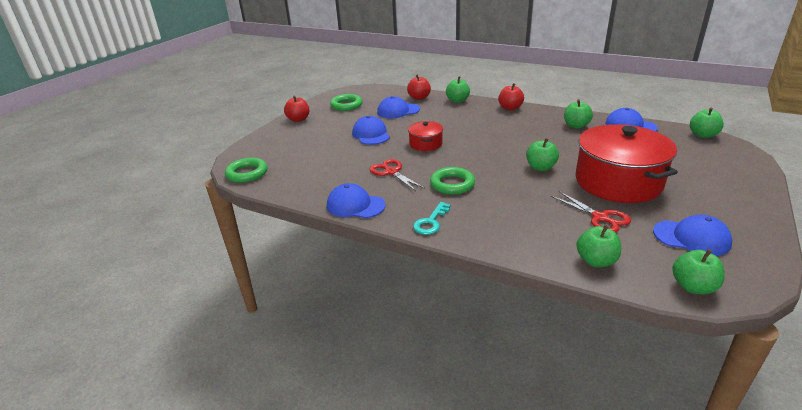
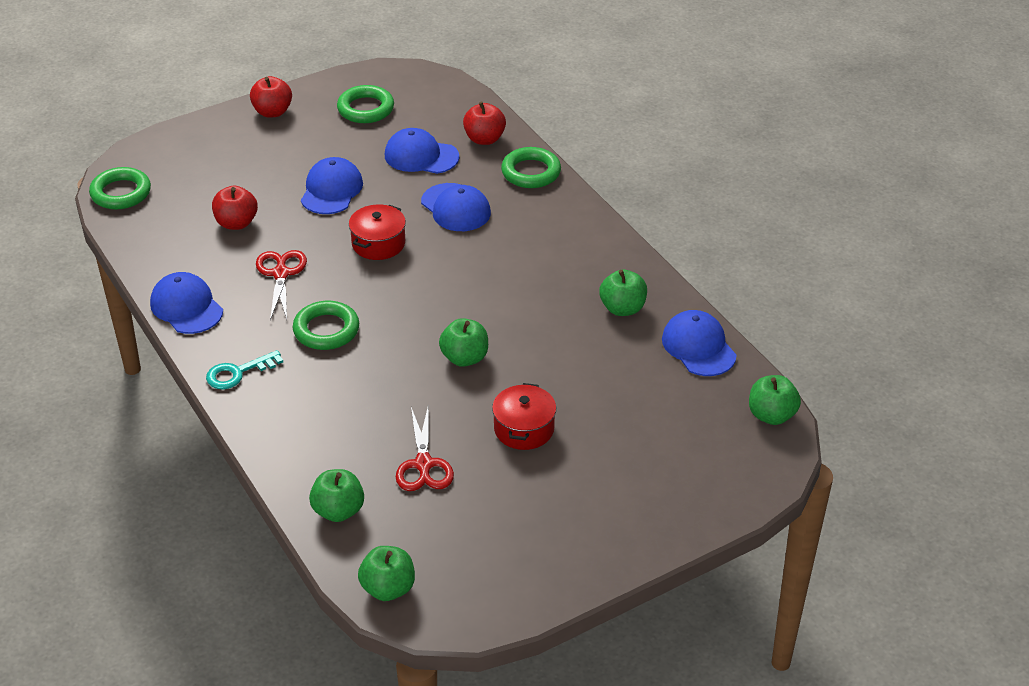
camera: 30 degrees right, 10 degrees up
(457, 100) = (531, 172): green apple -> green ring
(510, 108) = (584, 226): red apple -> red apple (236, 223)
(618, 182) = (524, 429): red pot -> red pot, size x0.47
(691, 238) = (480, 542): blue cap -> blue cap (456, 208)

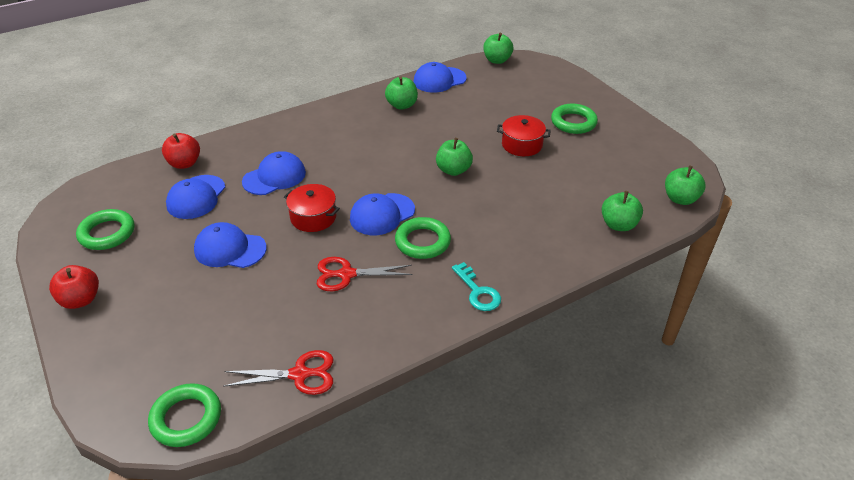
camera: 90 degrees left, 0 degrees up
(186, 307) = (389, 336): blue cap -> blue cap (382, 214)
(236, 223) = (265, 312): red apple -> none
(423, 464) = (563, 186): red scissors -> red scissors (299, 374)
(531, 172) = (238, 141): green ring -> green ring (573, 122)

